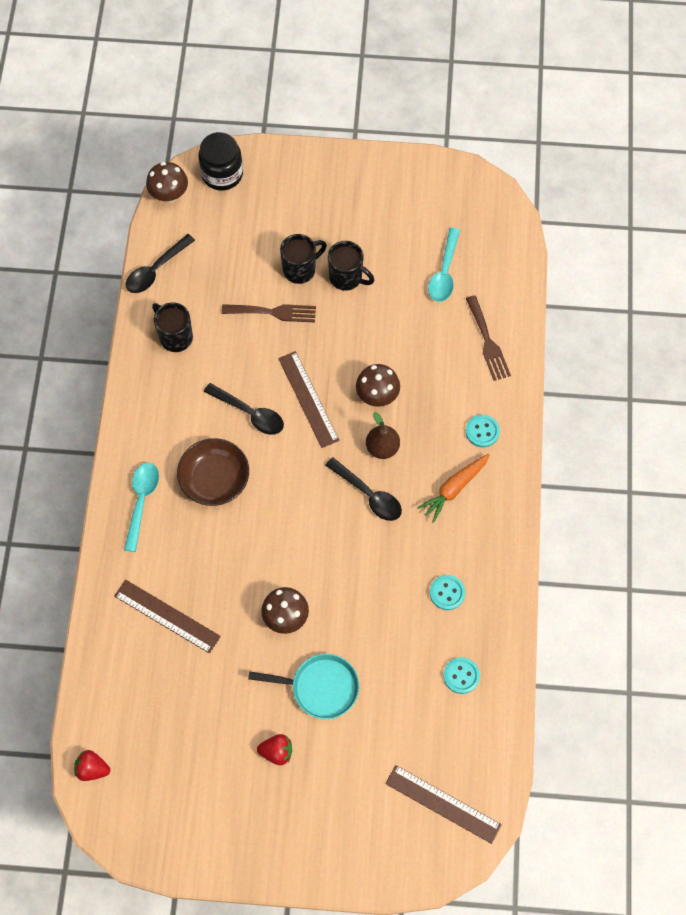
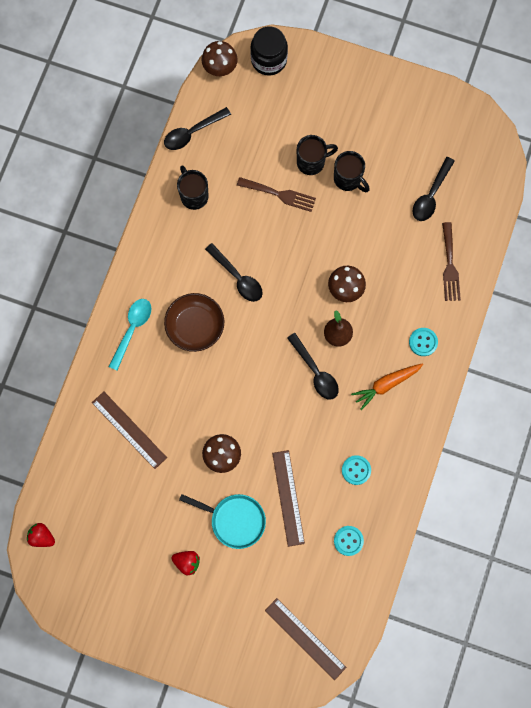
camera: 15 degrees right, 10 degrees up
(308, 399) = (288, 277): brown ruler -> brown ruler (288, 498)
(444, 272) = (431, 195): turquoise spoon -> black spoon

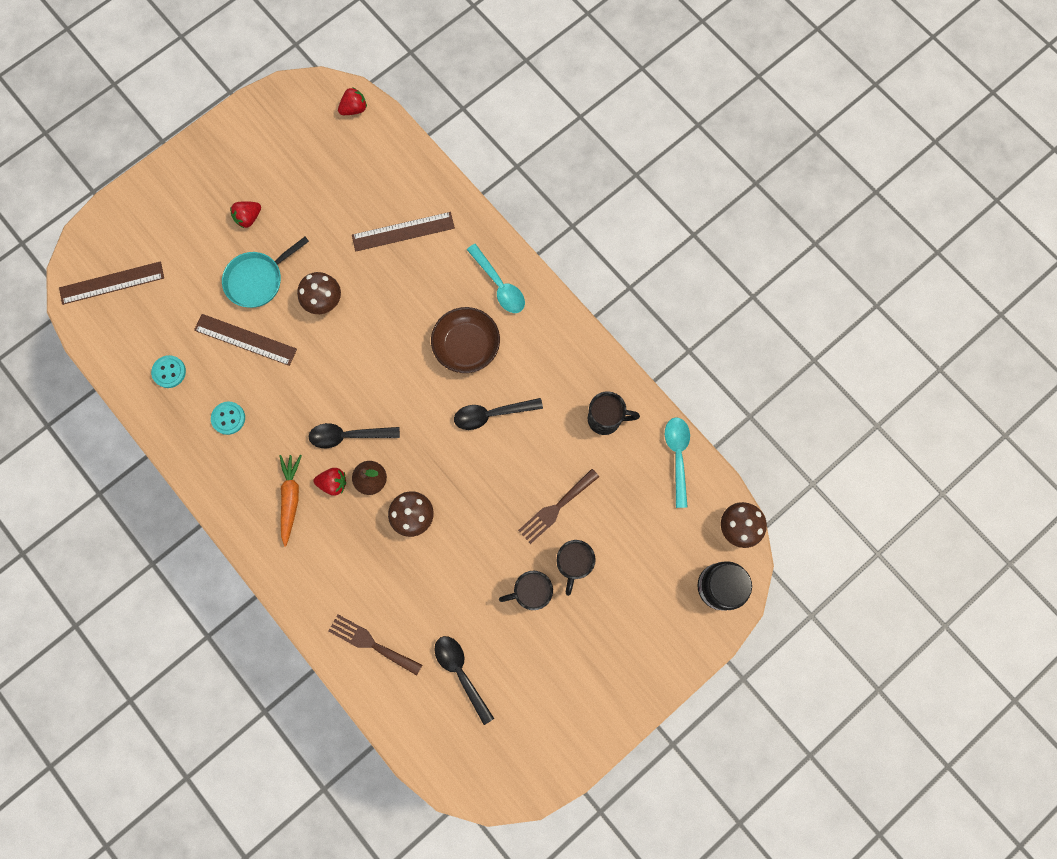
camera: 120 degrees right, 0 degrees up
(192, 132) = (677, 456): black spoon -> turquoise spoon
(356, 361) = (333, 483): none -> red strawberry
(423, 342) = (309, 563): turquoise button -> none

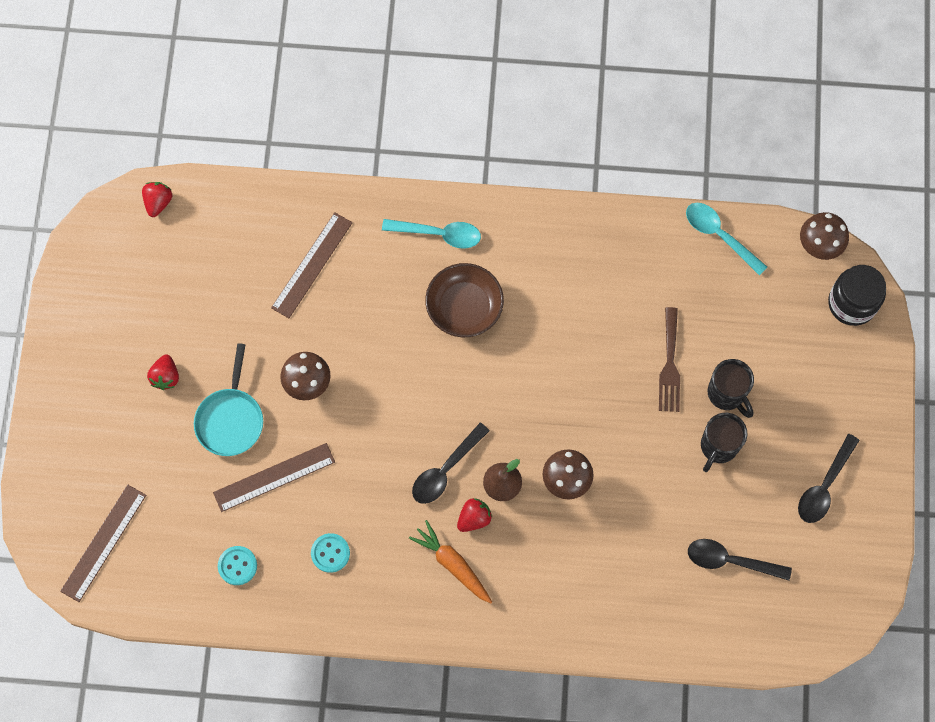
camera: 45 degrees left, 5 degrees down
(371, 643) = (638, 609): brown fork -> none
(492, 414) = (542, 341): black spoon -> black spoon (824, 485)
(605, 419) = (635, 259): black mug -> none

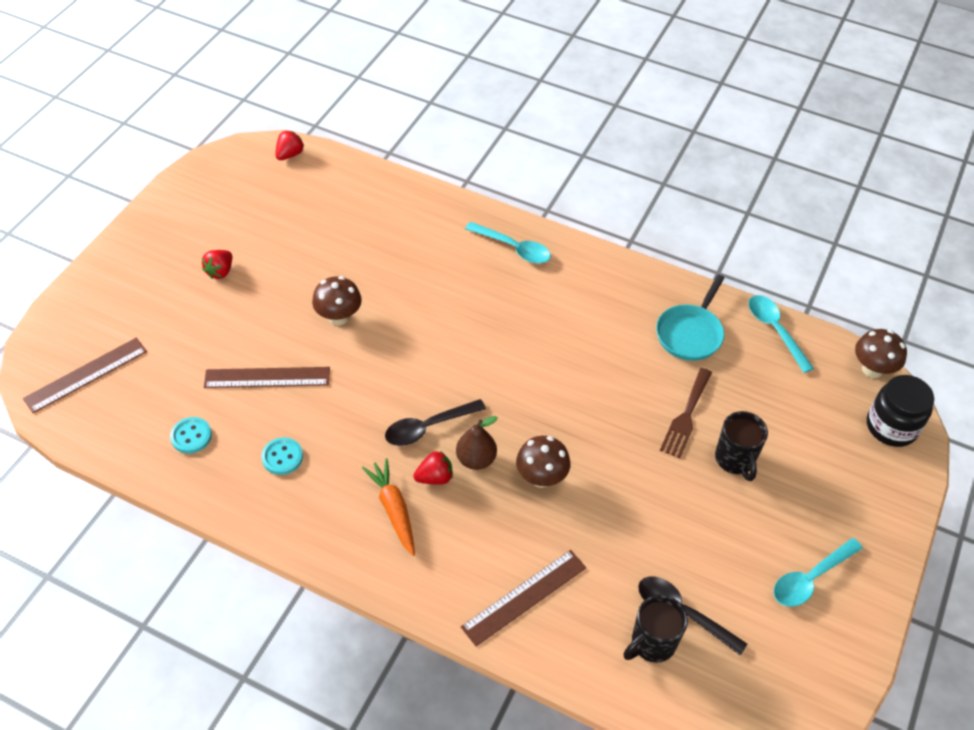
camera: 20 degrees right, 20 degrees down
(231, 419) = (256, 320): turquoise pan -> turquoise pan (690, 333)
(312, 265) = (391, 235): brown ruler -> brown ruler (524, 597)
(464, 307) = (510, 307): brown bowl -> none
(718, 447) = (708, 502): black mug -> black mug (652, 643)
(824, 485) = (811, 578): black spoon -> turquoise spoon

